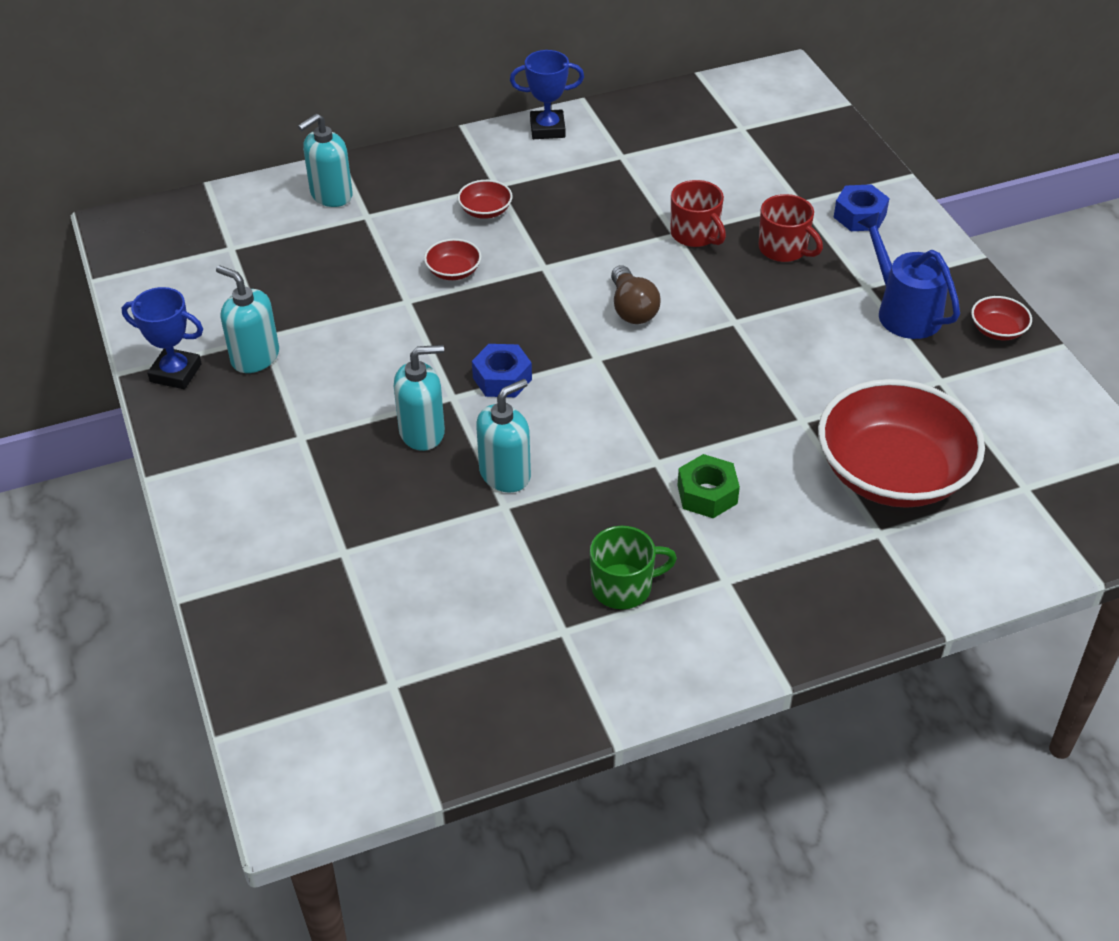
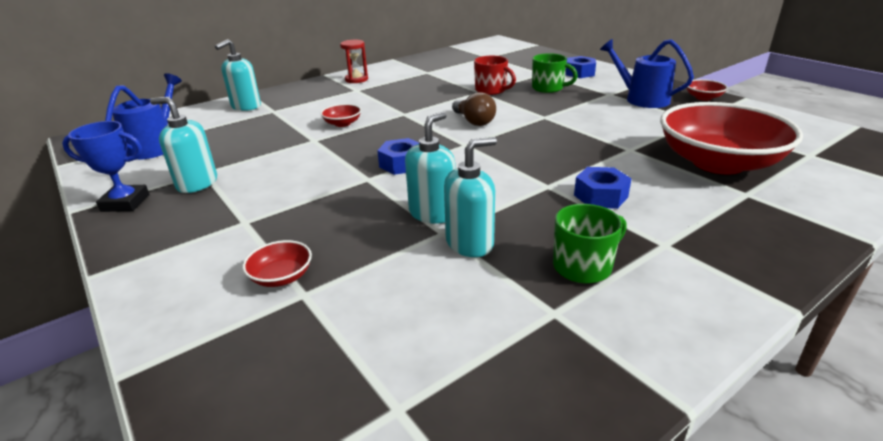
camera: 15 degrees left, 15 degrees down
(207, 266) = (155, 146): none -> blue watering can
(422, 432) = (351, 201): turquoise soap dispenser -> turquoise soap dispenser (470, 243)
(485, 211) = (353, 99): red bowl -> red bowl (281, 277)
(506, 154) = (356, 79): none -> red hourglass
(547, 129) = (377, 69): blue trophy -> none
(707, 494) = (600, 196): green nut -> blue nut
(784, 249) = (548, 88): red mug -> green mug

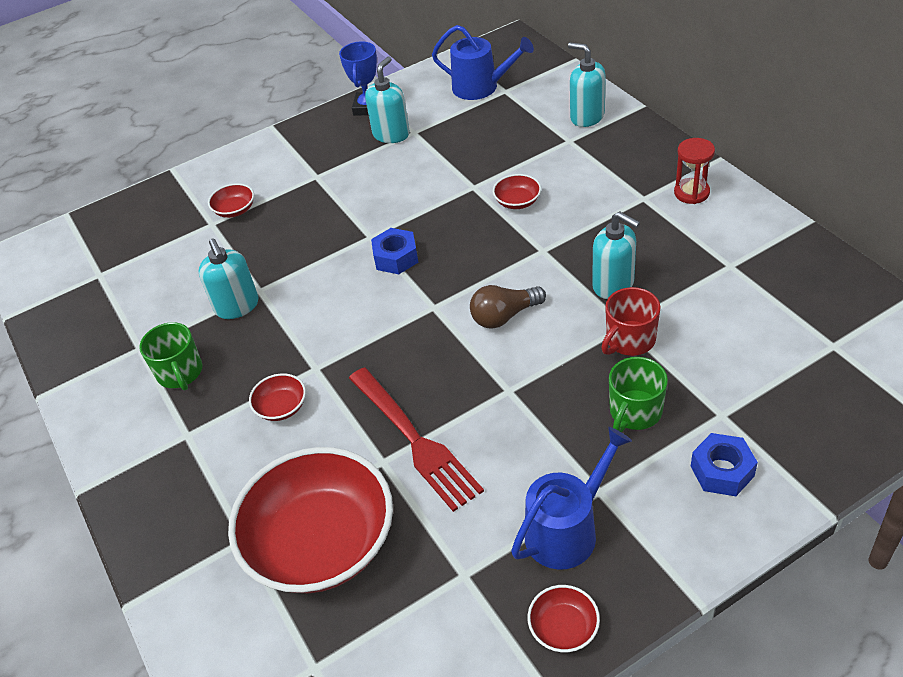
camera: 100 degrees right, 15 degrees up
(432, 213) = (291, 283): turquoise soap dispenser -> turquoise soap dispenser (613, 285)
(600, 196) = (281, 407): blue nut -> red bowl
(604, 140) = (415, 441): none -> red fork

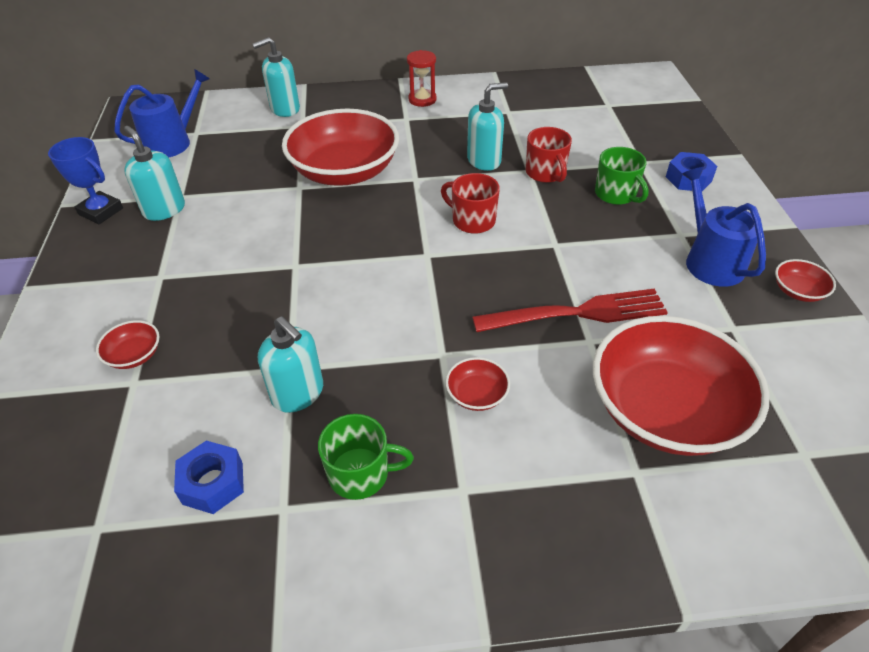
camera: 70 degrees left, 0 degrees up
(237, 306) = (298, 393): turquoise soap dispenser -> turquoise soap dispenser turned 45 degrees clockwise
(396, 257) = (342, 258): blue nut -> blue nut (213, 483)
(504, 316) = (472, 220): brown light bulb -> red mug
(517, 201) = (345, 172): red bowl -> red bowl, size x2.48

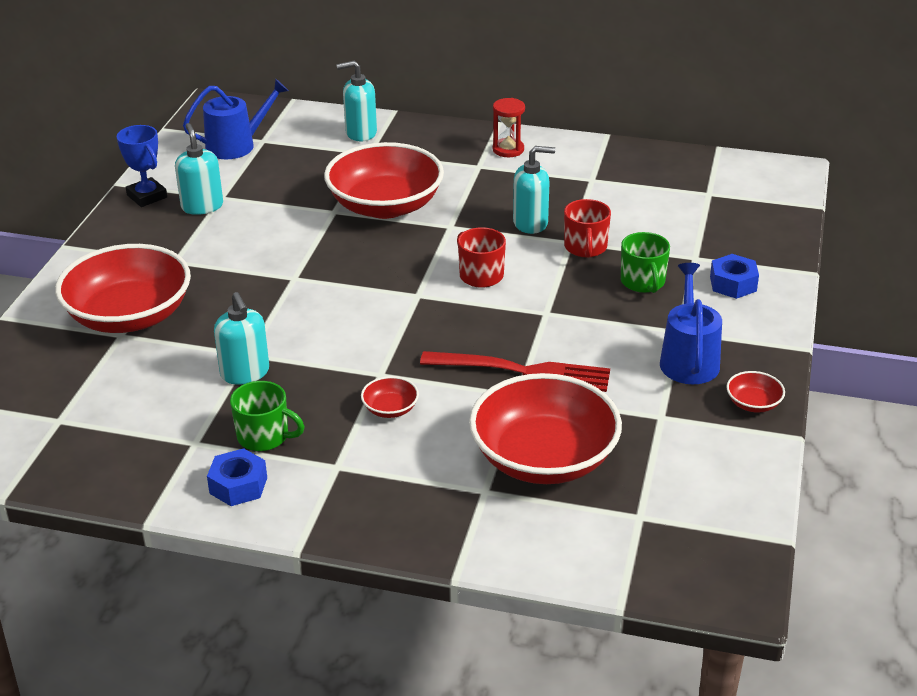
camera: 20 degrees right, 10 degrees down
(134, 355) = (129, 316): red bowl -> red bowl, size x2.48
(213, 483) = (151, 414): blue nut -> blue nut (238, 485)

